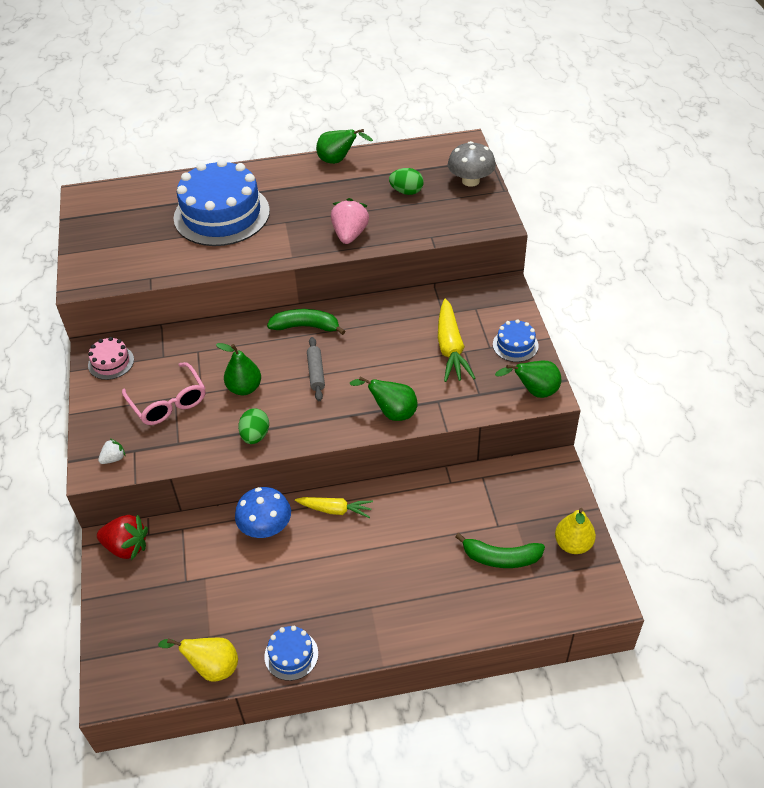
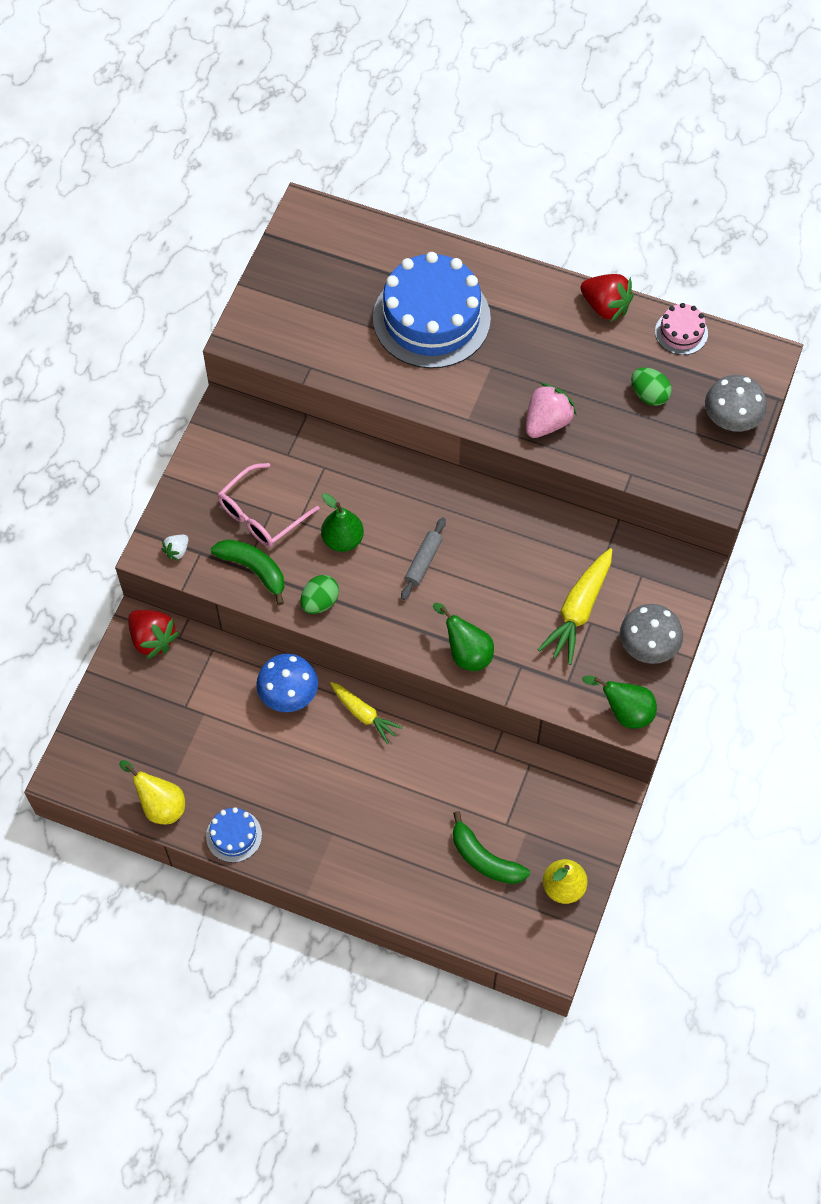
camera: 30 degrees right, 15 degrees up
(111, 362) = (233, 433): pink cake -> pink cake (681, 332)
(114, 458) = (177, 551): white strawberry -> white strawberry turned 135 degrees clockwise
(168, 402) = (261, 514): pink glasses -> pink glasses turned 45 degrees clockwise
(306, 327) = (450, 498): green banana -> green banana (254, 569)
(338, 160) = (605, 306): green pear -> red strawberry
(515, 345) = (648, 645): blue cake -> grey mushroom

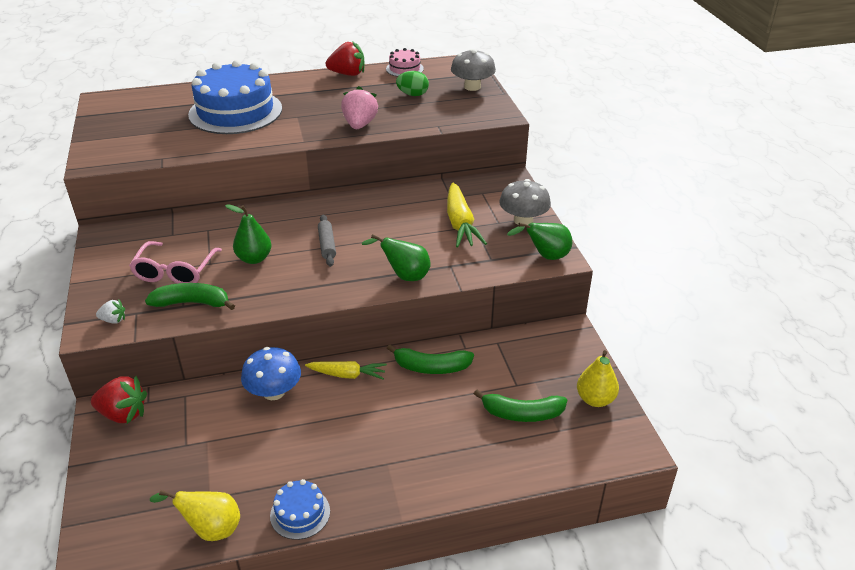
camera: 35 degrees left, 25 degrees down
(177, 551) = (113, 320): white strawberry -> white strawberry turned 90 degrees counterclockwise
(320, 602) = (264, 298): green egg -> none
(445, 754) = (431, 367): none -> green banana

